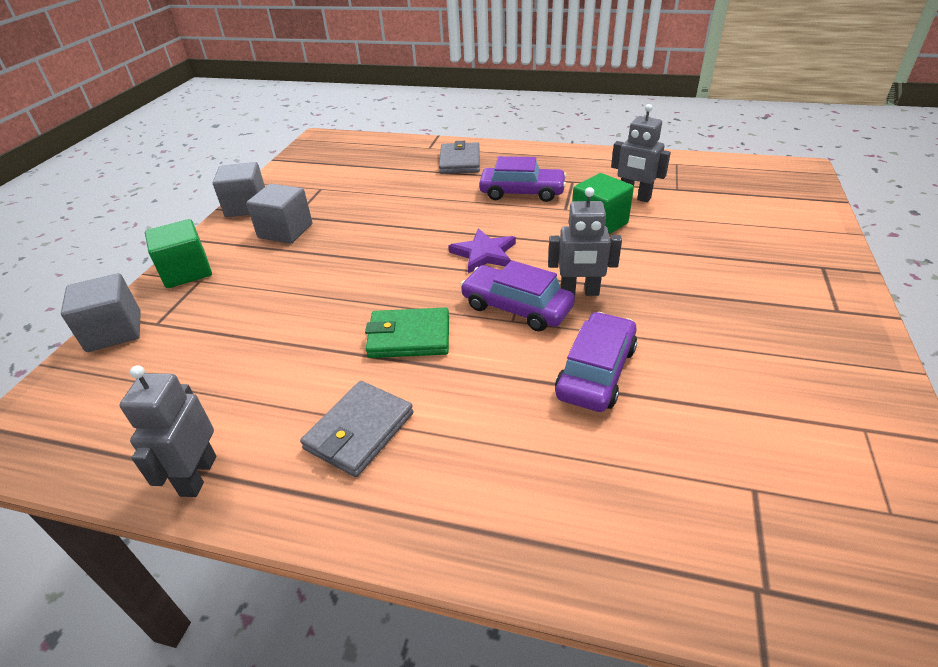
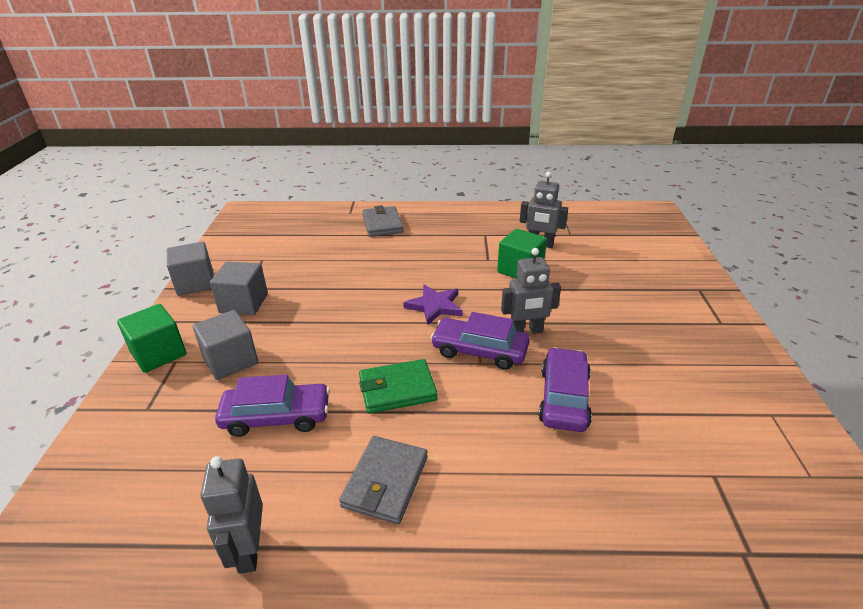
camera: 15 degrees left, 5 degrees down
(114, 331) = (105, 423): grey cube -> grey cube (230, 360)
(522, 192) = (446, 248): purple car -> purple car (276, 417)

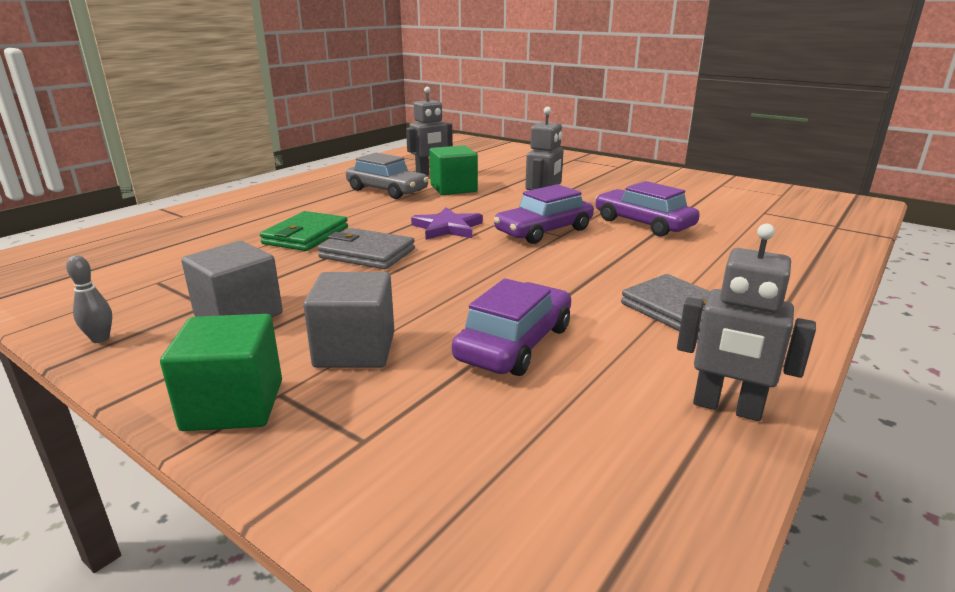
camera: 55 degrees left, 10 degrees down
(195, 283) = (100, 339): grey cube -> grey bowling pin
(382, 224) = (249, 209): grey wallet -> grey wallet (367, 253)
(397, 389) = (552, 274): green wallet -> green wallet (306, 235)
(478, 247) = (387, 190): none -> grey car

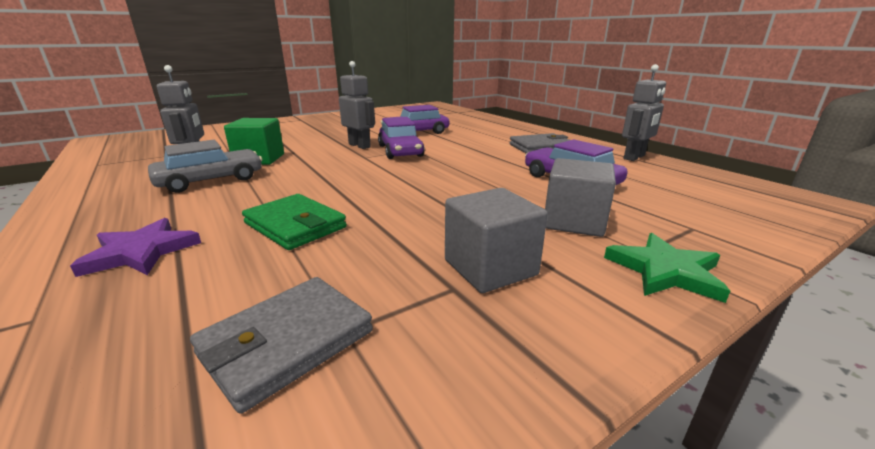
camera: 70 degrees left, 0 degrees up
(100, 339) = (523, 370): grey bowling pin -> none
(233, 405) = (665, 271): green cube -> green star
(367, 253) = (383, 203): grey wallet -> grey wallet (287, 342)
(447, 228) = (357, 172): purple star -> purple star (141, 252)

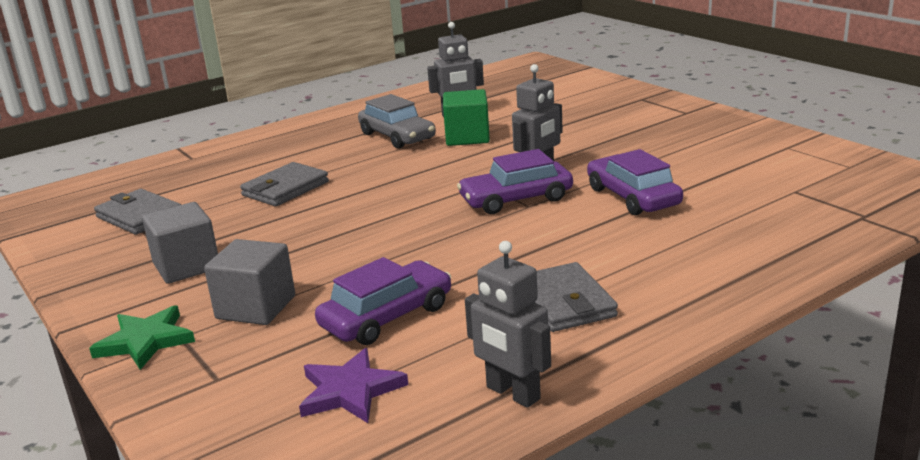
camera: 90 degrees right, 0 degrees up
(141, 252) = (257, 156): purple star -> purple star (350, 391)
(295, 225) = (285, 189): green wallet -> grey wallet

